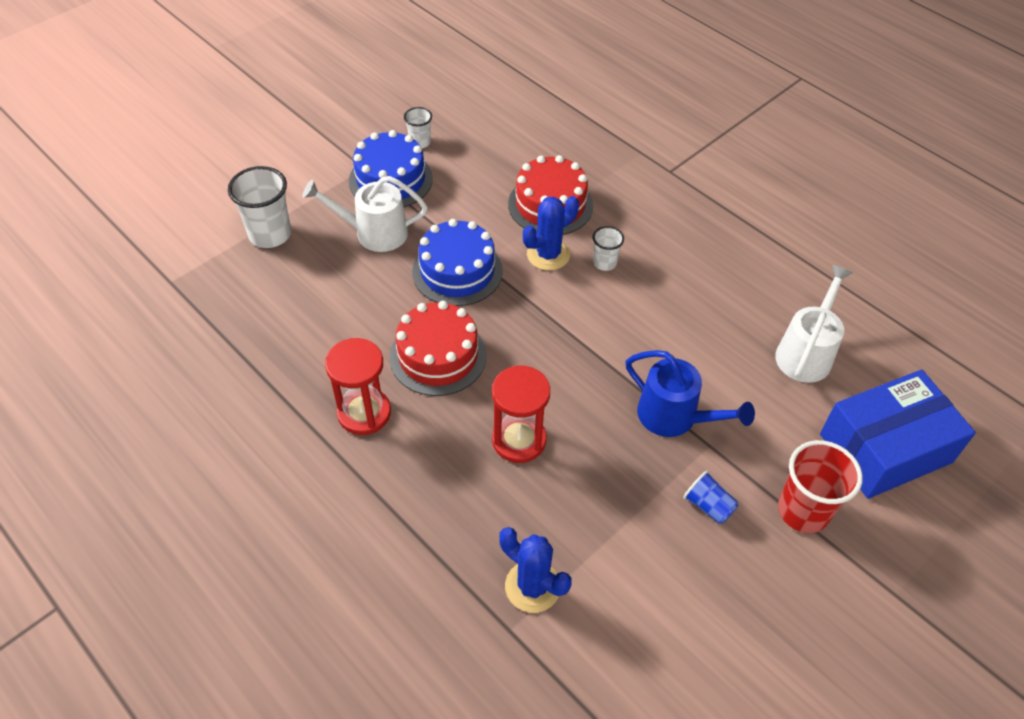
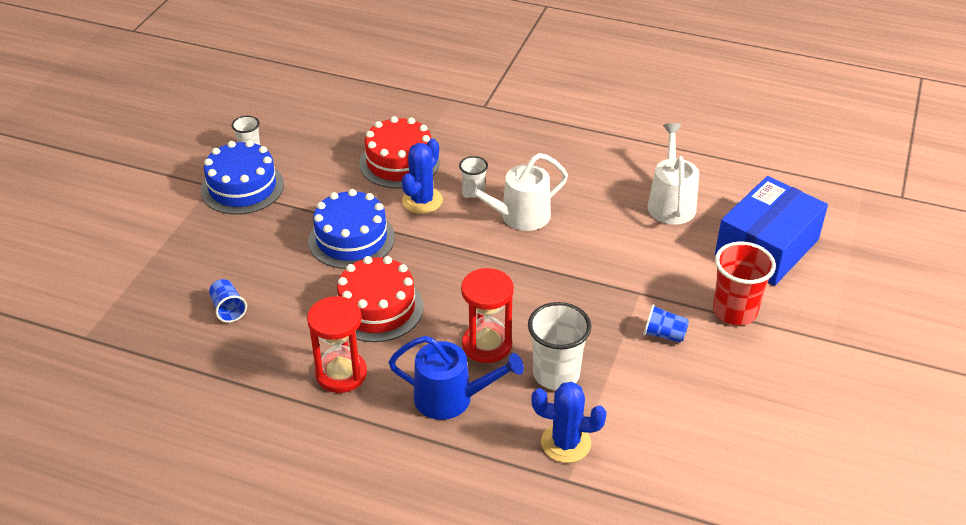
camera: 25 degrees left, 10 degrees down
(270, 234) = (157, 267): white cup -> white cup (556, 374)
(305, 302) = (228, 309): none -> blue cup
(374, 233) = (255, 234): white watering can -> white watering can (519, 217)
(674, 417) = (600, 283): blue watering can -> blue watering can (451, 398)

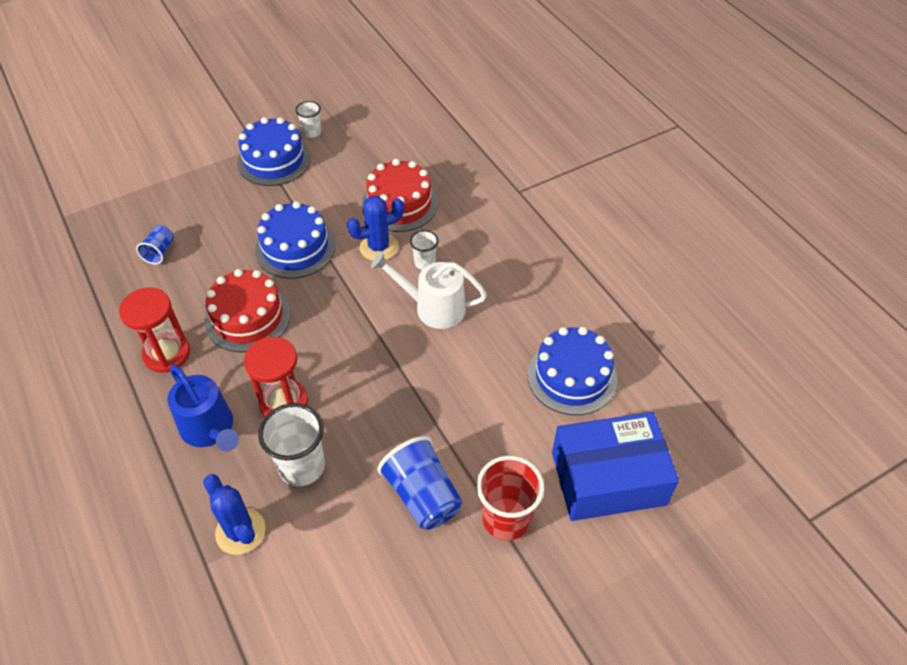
camera: 40 degrees right, 10 degrees up
(664, 334) = (422, 495): blue cup -> blue cup, size x1.82
(671, 203) = (572, 376): white watering can -> blue cake

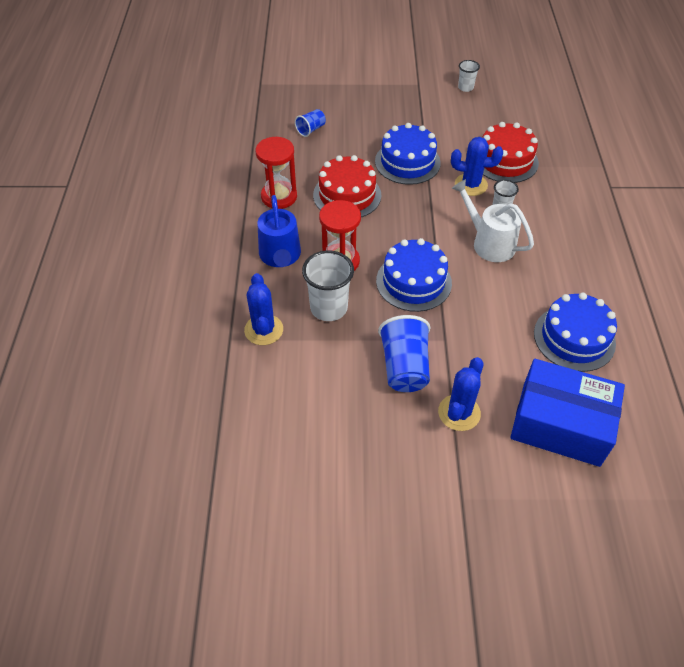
camera: 30 degrees right, 0 degrees up
(274, 160) = (426, 97): blue cake -> blue cake (413, 282)
(506, 519) = (459, 413): red cup -> blue cactus

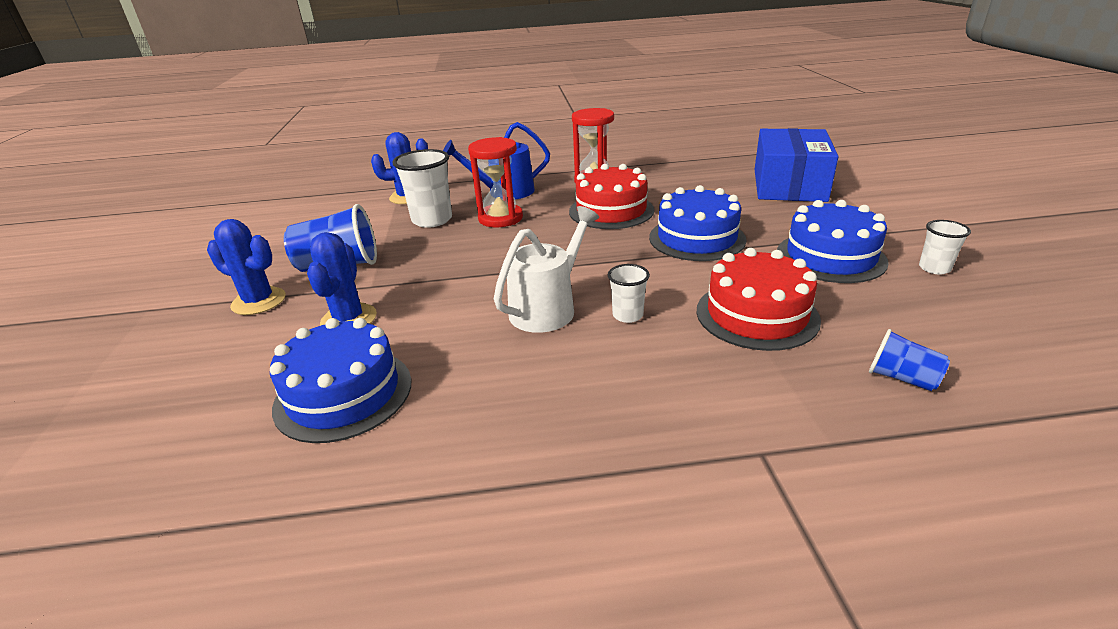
camera: 85 degrees right, 20 degrees down
(311, 129) = (719, 181): blue cup -> blue cup (901, 378)
(413, 282) = (469, 260): blue cake -> blue cake (830, 257)
(471, 185) = (674, 287): blue cactus -> blue cactus (349, 319)
(560, 424) = (195, 379): blue box -> blue box (788, 185)

